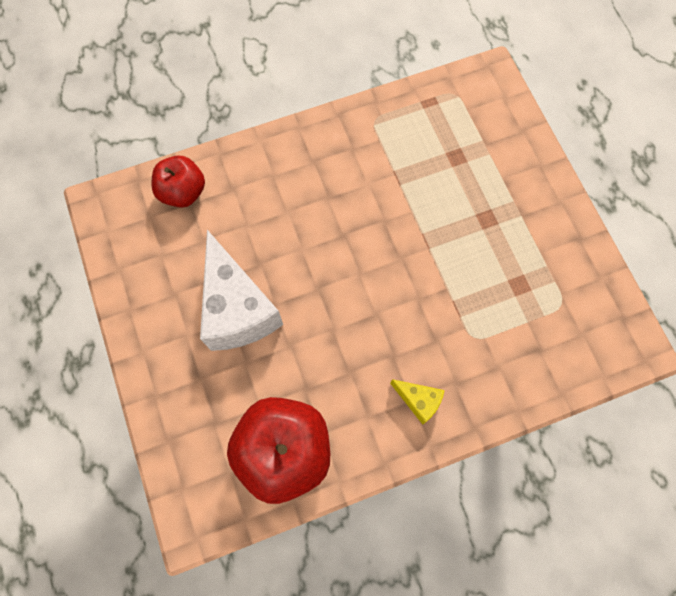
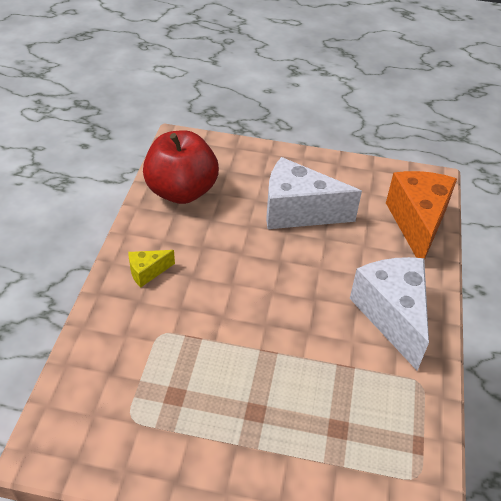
camera: 120 degrees right, 25 degrees down
(183, 192) = (417, 223): red apple -> orange cheese
(319, 166) = (392, 315): none -> white cheese

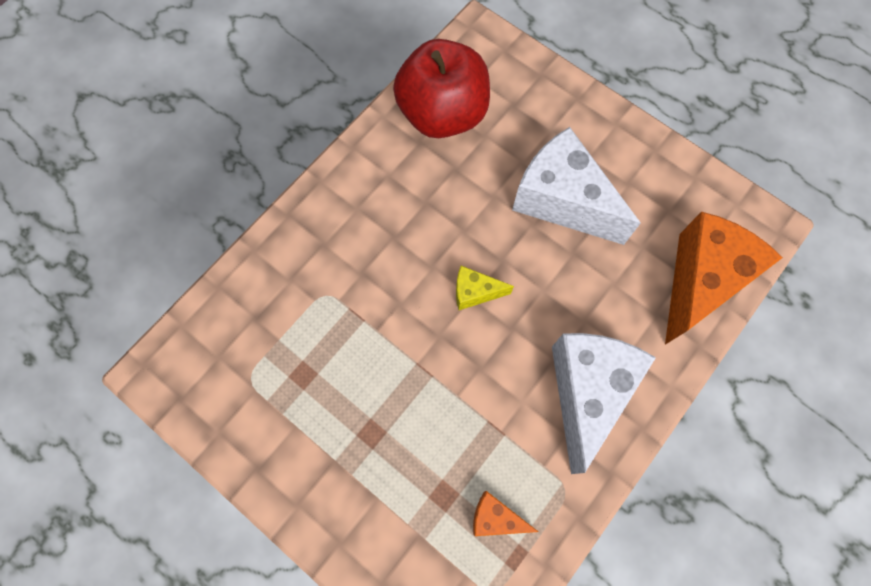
camera: 30 degrees right, 25 degrees up
(147, 272) = (350, 210): yellow cheese -> yellow cheese (475, 292)
(385, 424) = (495, 517): none -> orange cheese

